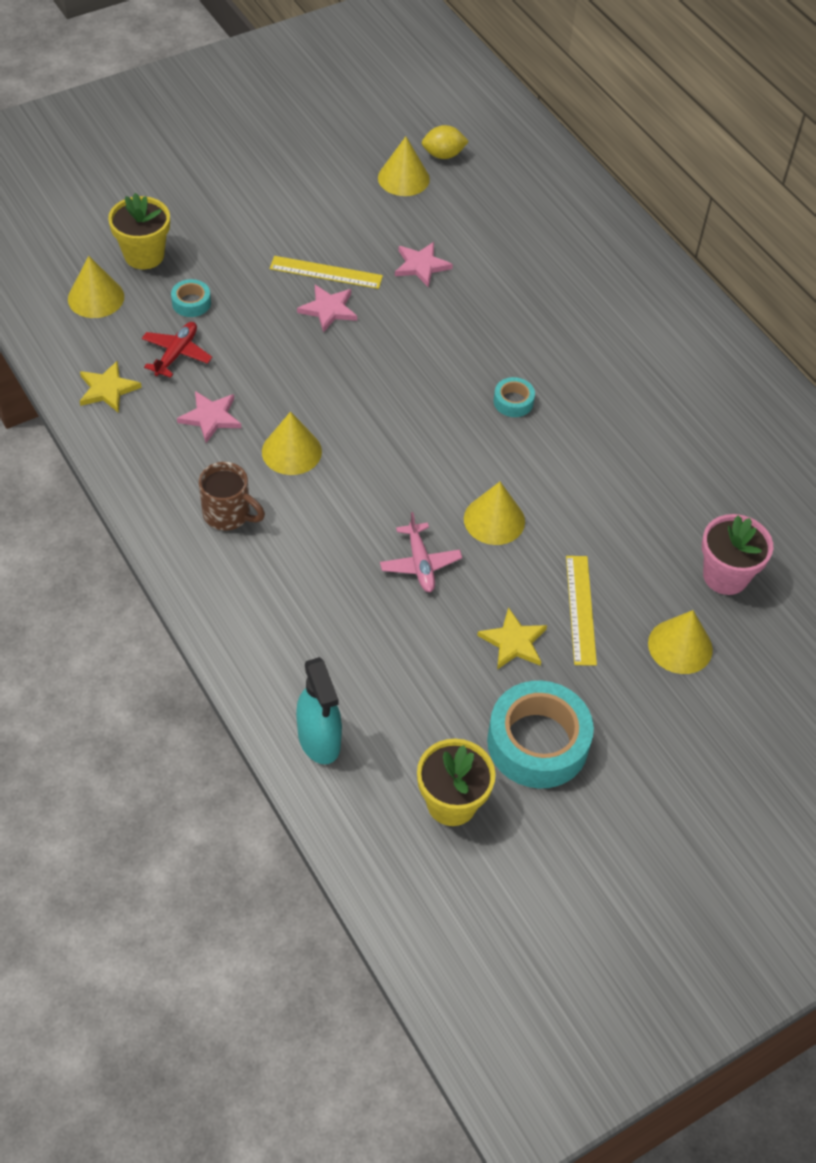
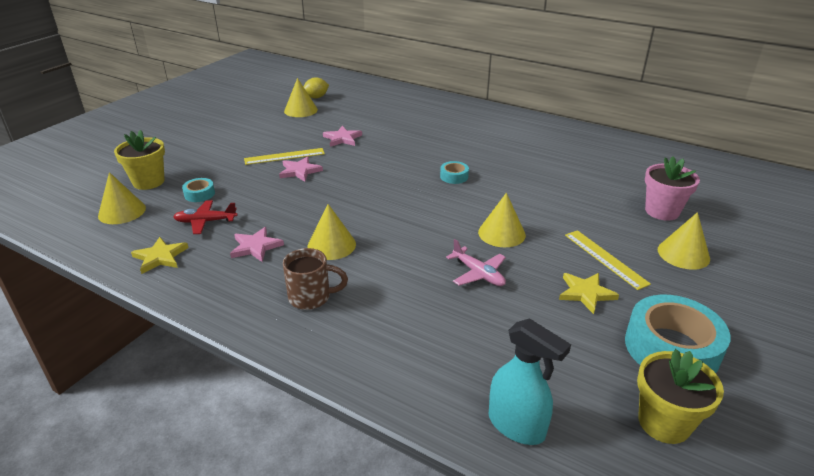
camera: 25 degrees left, 20 degrees down
(177, 354) = (205, 222): red plane -> red plane turned 90 degrees counterclockwise

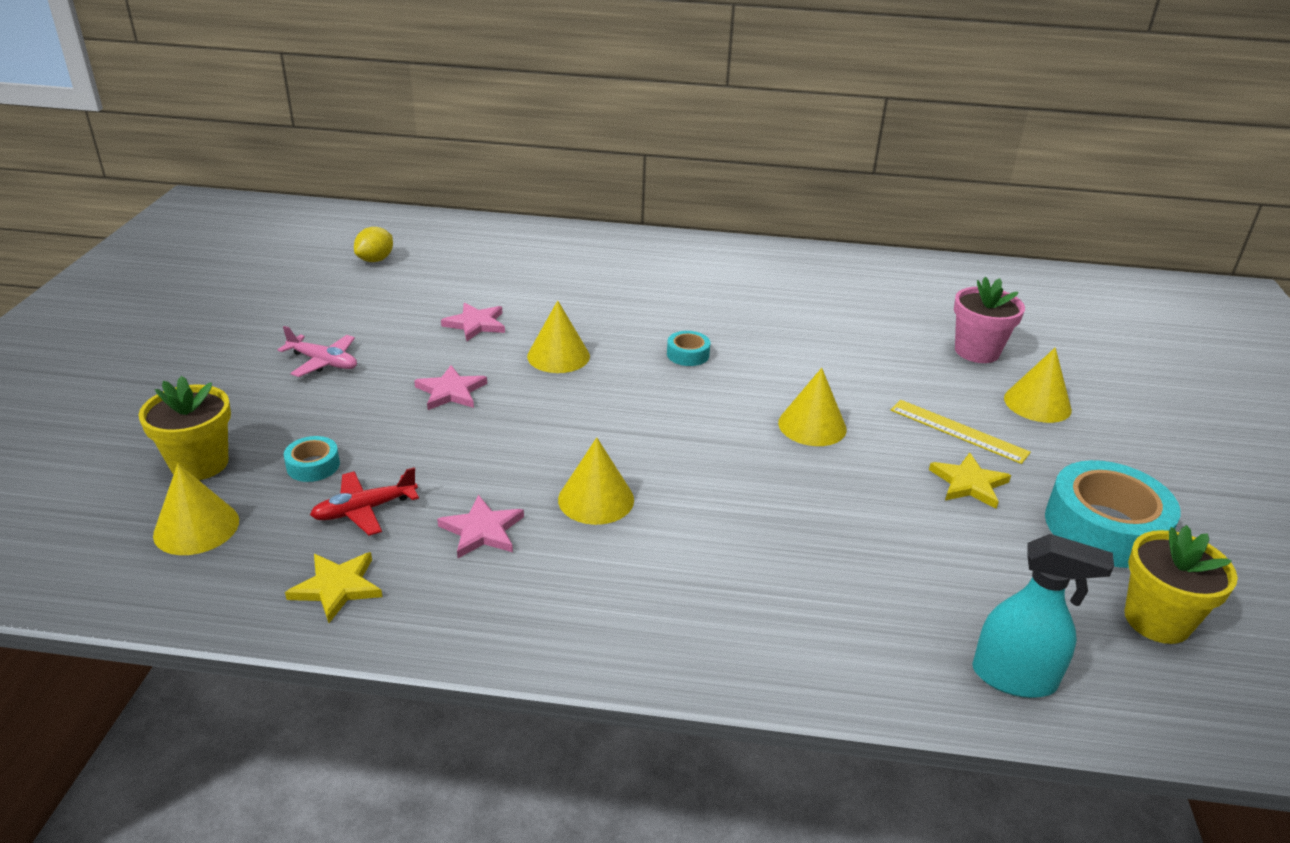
camera: 25 degrees left, 0 degrees up
(284, 156) = (405, 371): yellow ruler -> none
(301, 110) = (367, 286): yellow cone -> yellow cone (558, 356)
(311, 297) = (630, 586): brown mug -> none
(478, 274) = (825, 491): pink plane -> pink plane (323, 362)

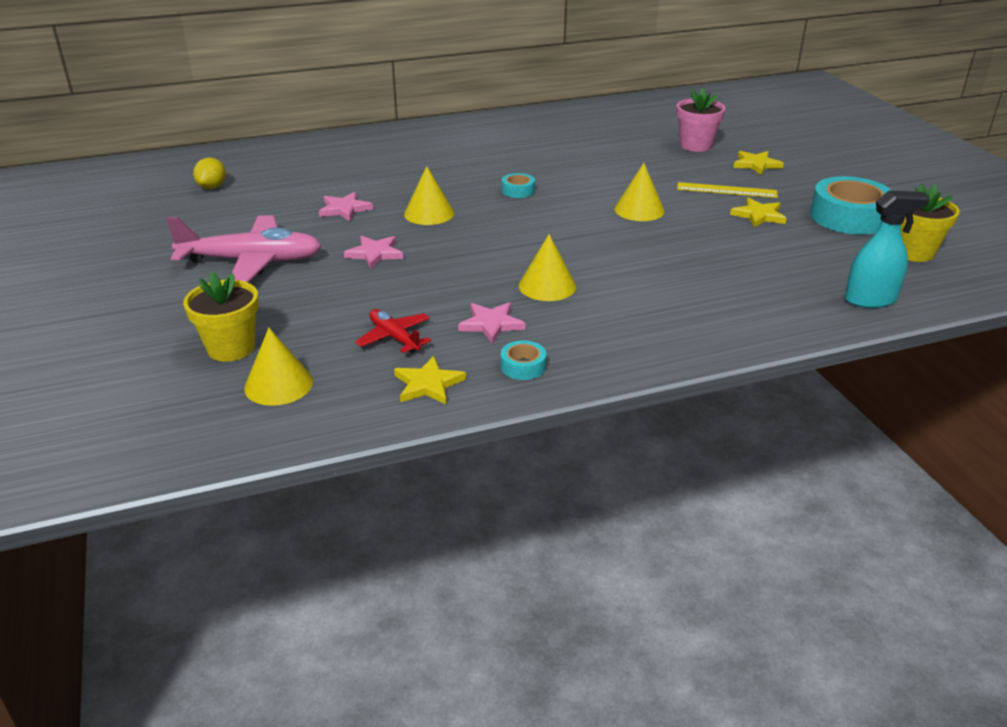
camera: 25 degrees left, 0 degrees up
(313, 465) = (324, 324): turquoise tape -> turquoise tape (523, 366)
(323, 362) = (252, 261): pink plane -> pink plane, size x1.94
(364, 510) = (394, 337): red plane -> red plane turned 105 degrees clockwise
(1037, 403) = (756, 165): yellow cone -> yellow star

